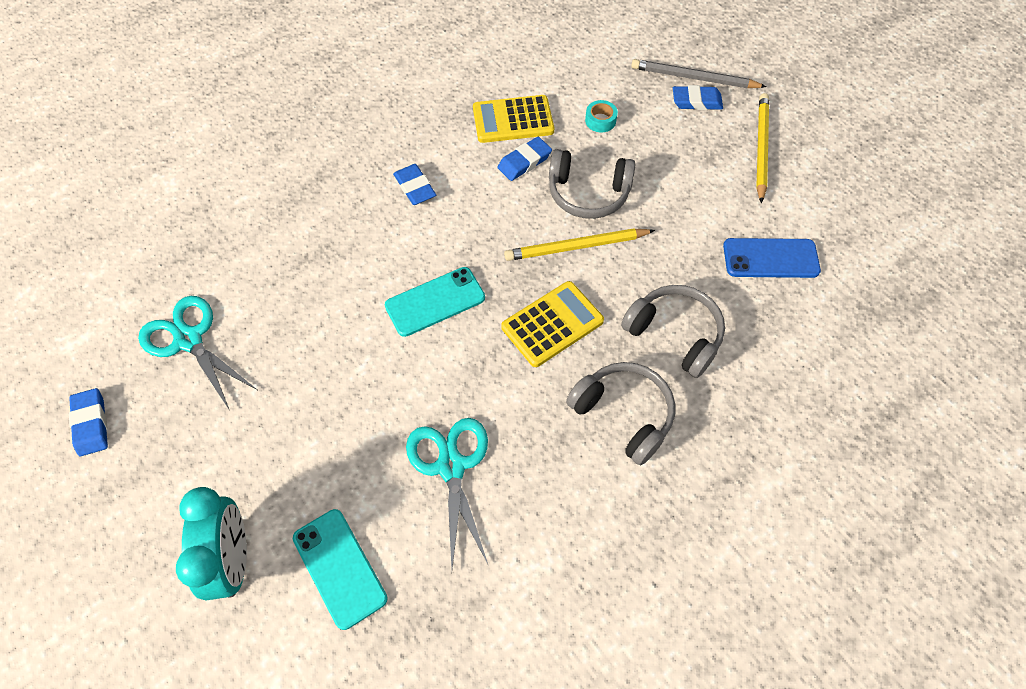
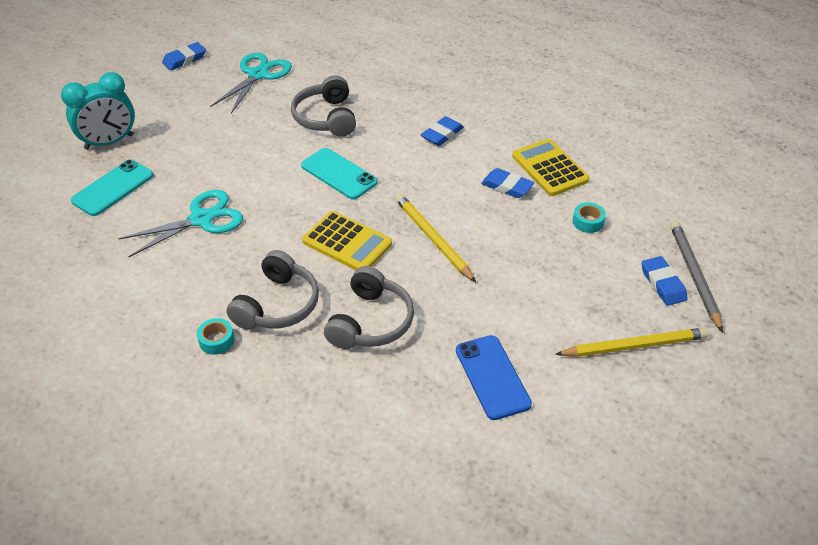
camera: 70 degrees right, 15 degrees down
(588, 193) = (496, 233): grey headphones -> grey headphones (326, 118)
(658, 488) = (216, 340): none -> turquoise tape

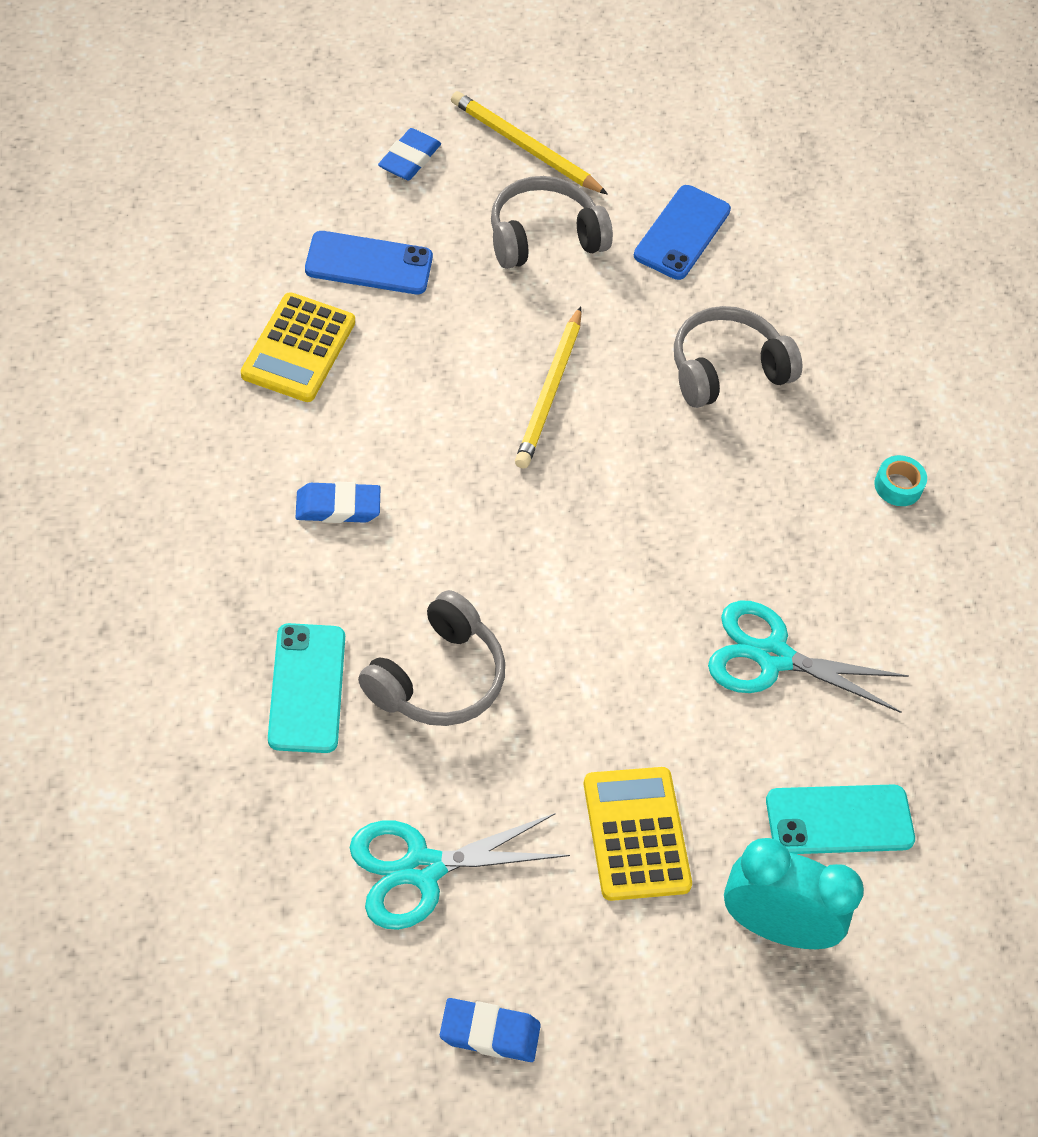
camera: 140 degrees left, 10 degrees up
(277, 305) = (798, 469): grey headphones -> grey headphones (543, 237)
(339, 174) = (538, 569): turquoise phone -> turquoise phone (307, 688)
(347, 243) = (644, 471): yellow calculator -> yellow calculator (636, 834)
(507, 186) = (380, 373): blue eraser -> none
(588, 222) = (369, 264): turquoise tape -> blue phone
(694, 276) = (369, 139): grey pencil -> none

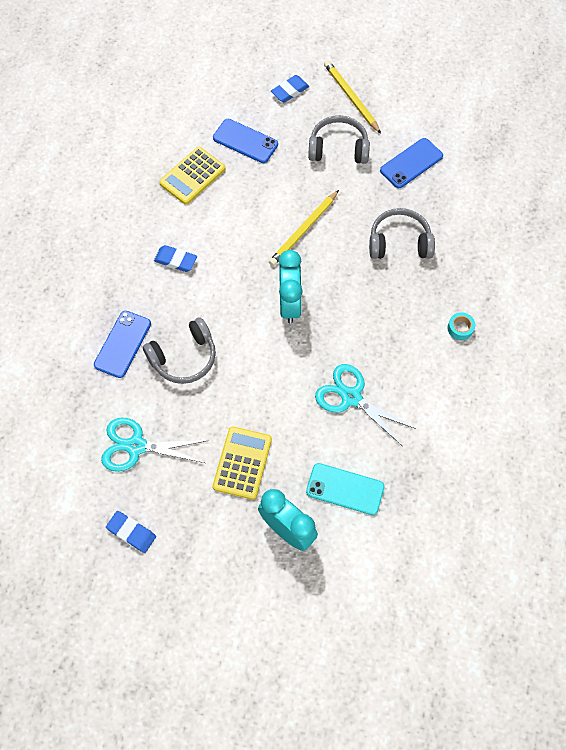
camera: 30 degrees right, 10 degrees up
(307, 688) = (123, 344): turquoise phone -> blue phone
(586, 527) = (290, 304): none -> turquoise clock

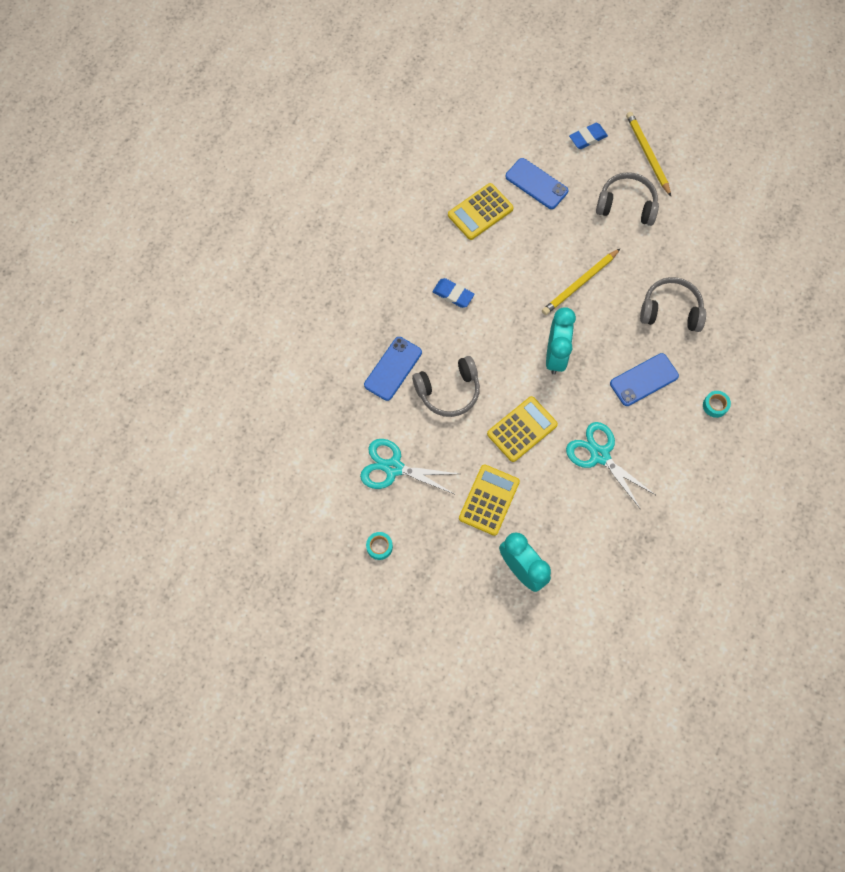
camera: 10 degrees right, 5 degrees up
(131, 532) = (379, 547): blue eraser -> turquoise tape
(266, 384) = (522, 429): none -> yellow calculator
(345, 489) = (580, 540): turquoise phone -> none
(411, 163) = (696, 231): blue phone -> blue phone (644, 380)

